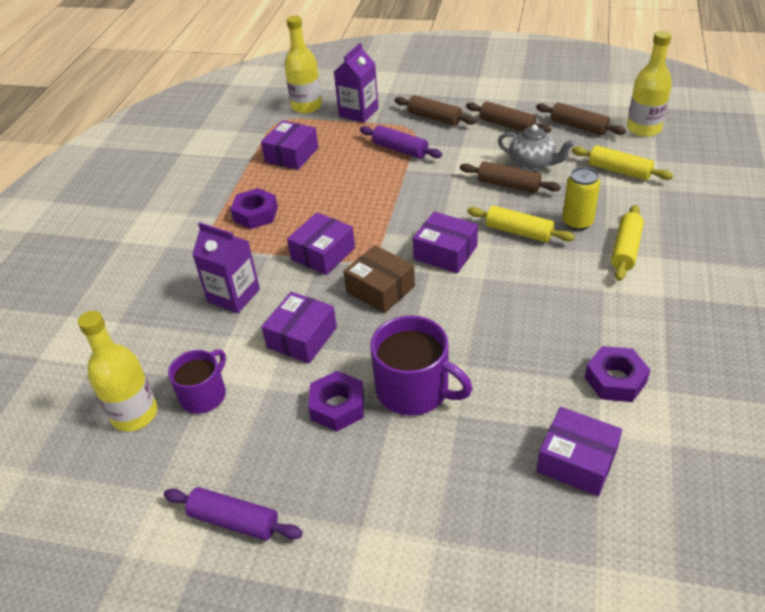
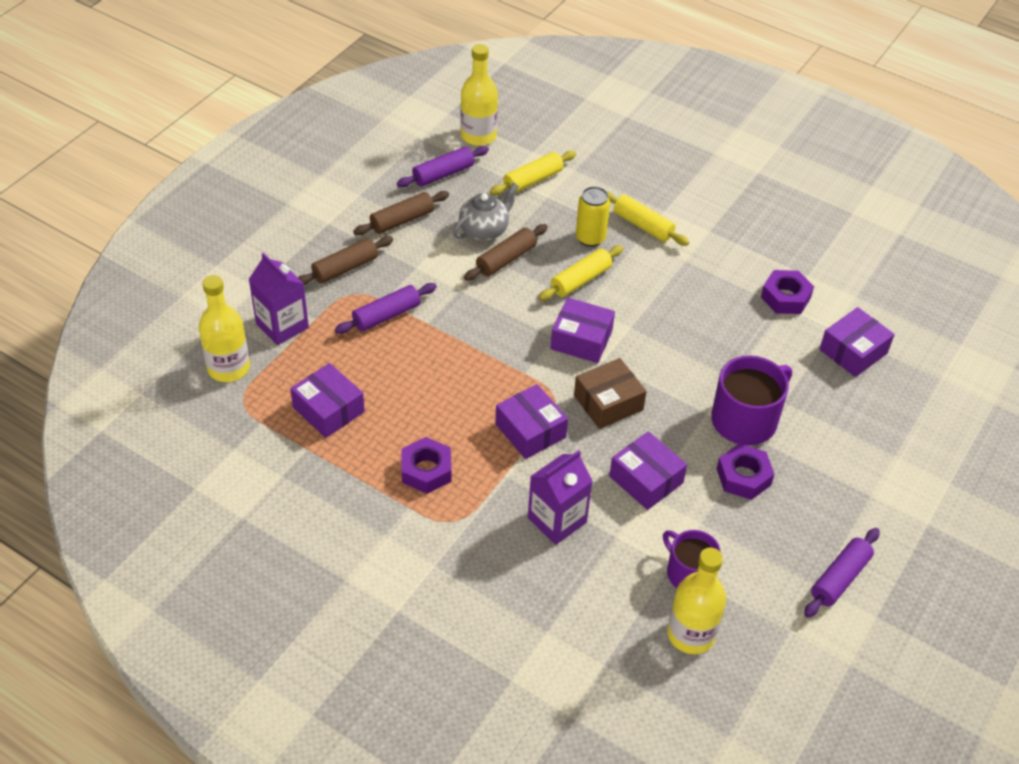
camera: 75 degrees left, 5 degrees up
(445, 252) = (581, 340): purple box -> purple box turned 60 degrees clockwise
(578, 126) = (443, 174): brown rolling pin -> purple rolling pin

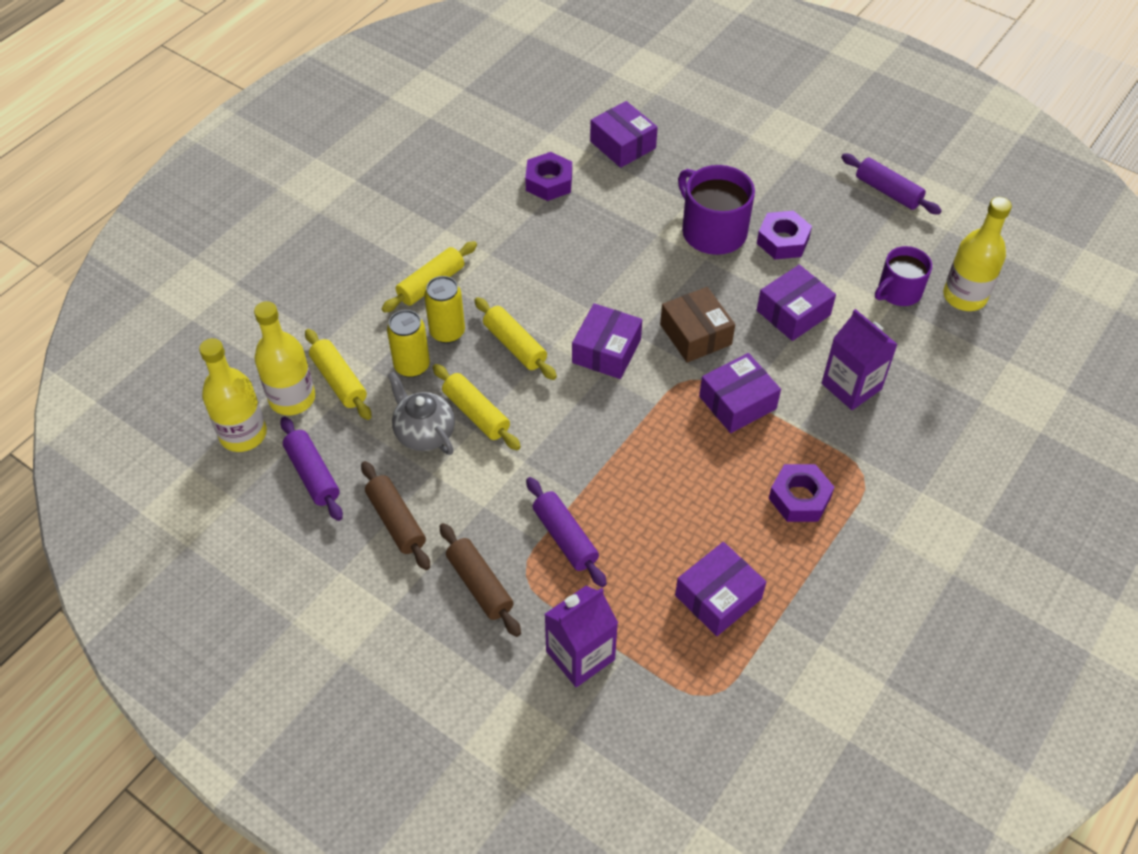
camera: 85 degrees left, 5 degrees up
(228, 368) = (654, 715): yellow bottle -> yellow bottle (292, 398)
(506, 259) = (476, 413): brown rolling pin -> yellow rolling pin
(552, 219) = (412, 366): none -> yellow can

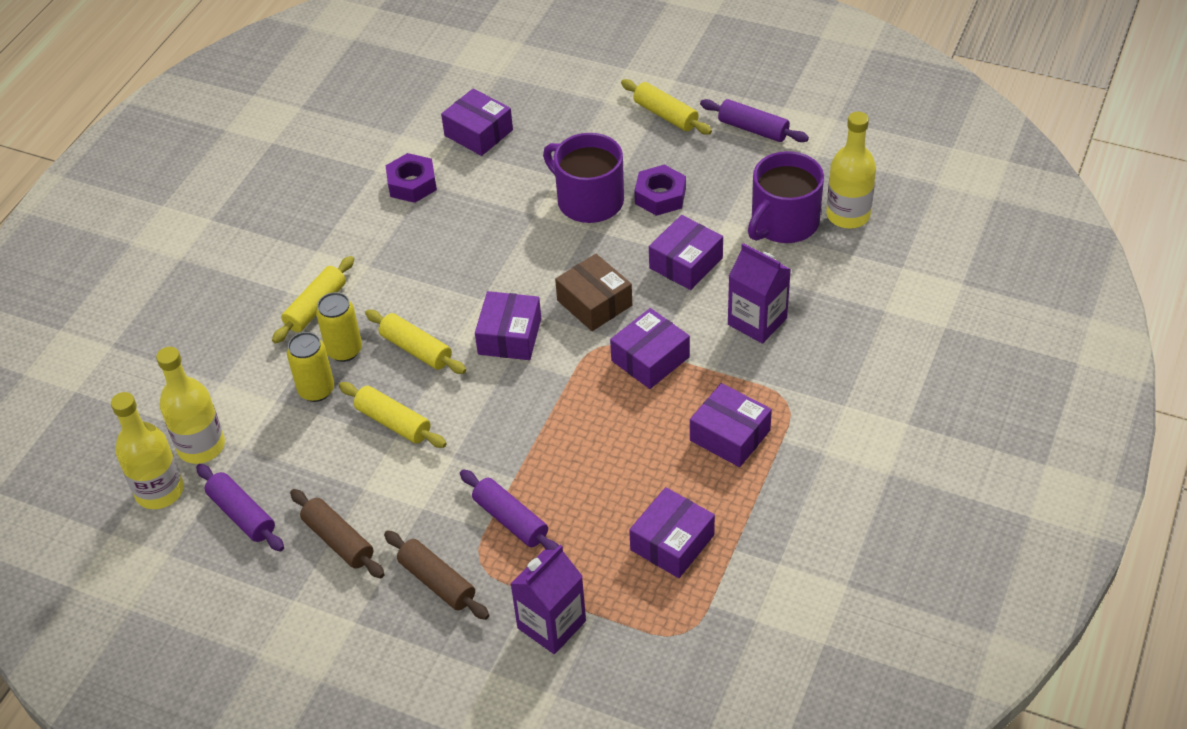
camera: 10 degrees left, 5 degrees down
(339, 381) = (245, 420): yellow rolling pin -> yellow rolling pin (665, 115)
(424, 433) = (345, 452): grey teapot -> none
(799, 498) = (730, 435): purple nut -> purple box
(898, 291) = (783, 223): purple mug -> purple mug, size x1.53

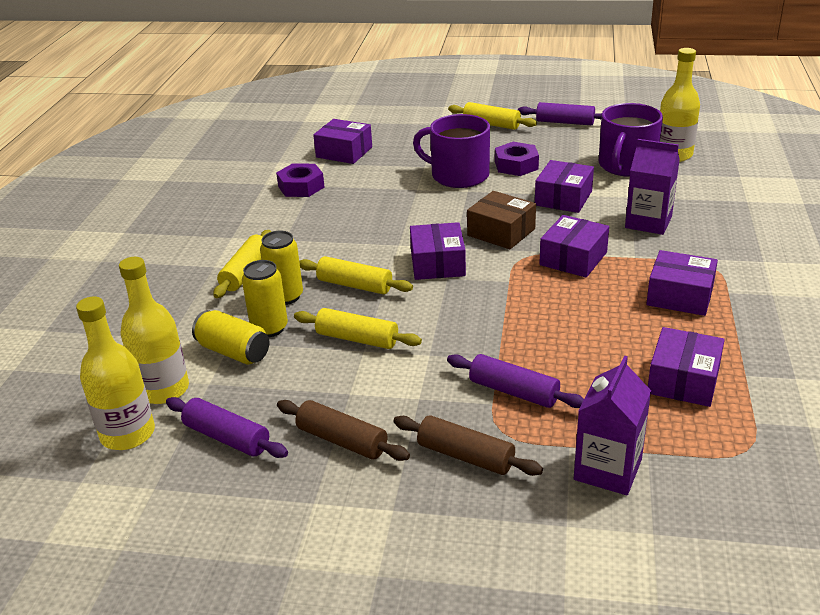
camera: 15 degrees left, 15 degrees down
(275, 413) = (233, 352): none -> yellow can

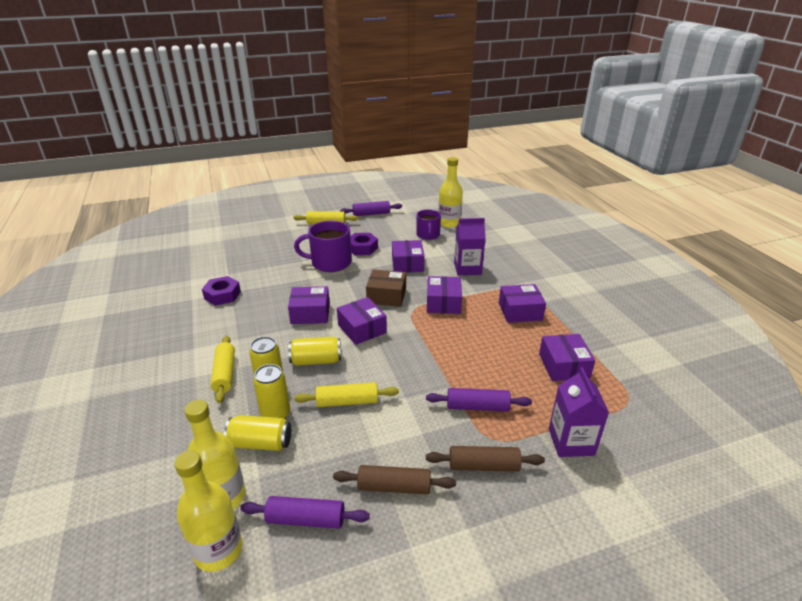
camera: 30 degrees left, 0 degrees up
(344, 152) = (237, 262): purple box -> purple box (310, 313)
(355, 285) = (316, 361): yellow rolling pin -> yellow can
(626, 165) = (428, 235): purple mug -> purple mug, size x0.65

